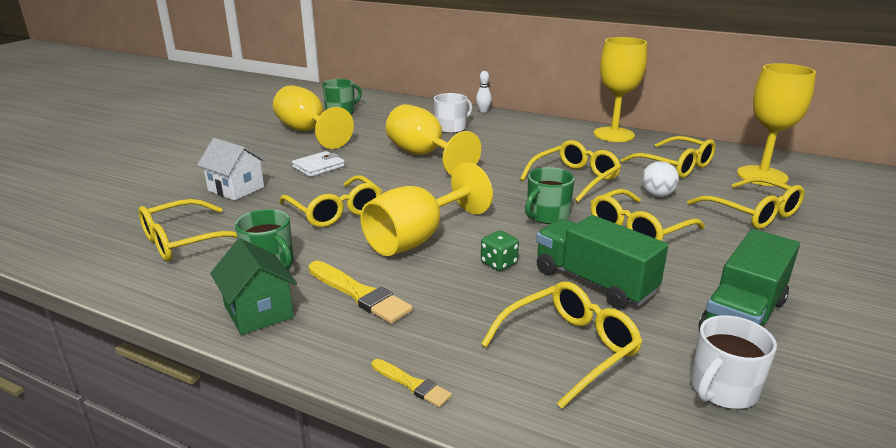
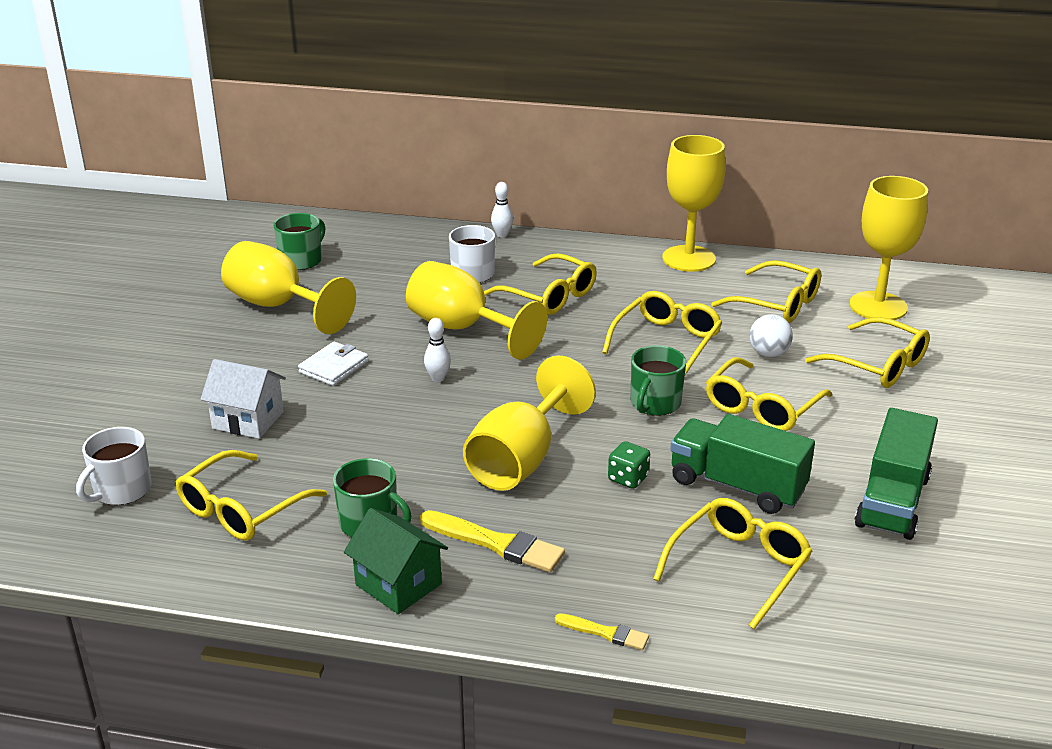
camera: 15 degrees left, 5 degrees up
(335, 211) = (400, 435): yellow glasses -> yellow glasses (549, 296)
(387, 181) = (438, 378): none -> white bowling pin
(722, 389) = (889, 583): white mug -> white mug (121, 490)

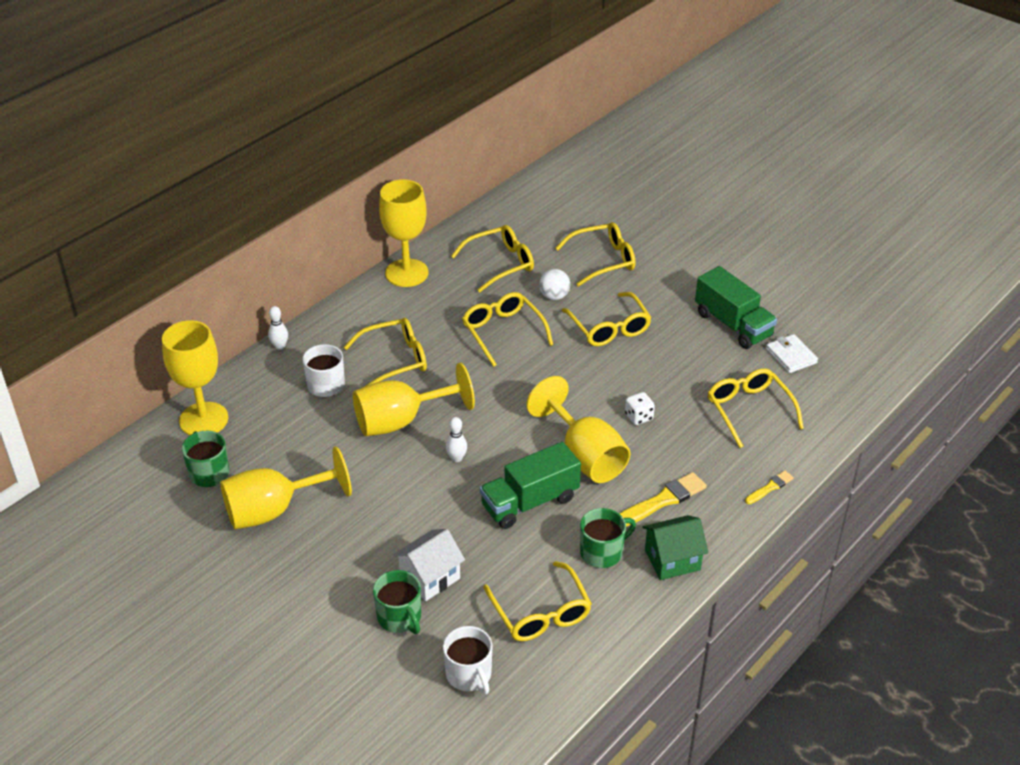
camera: 60 degrees left, 10 degrees up
(334, 367) = (395, 507): white wallet -> white wallet (791, 356)
(628, 478) = (638, 417): green dice -> white dice
(654, 404) = (570, 370): green mug -> green mug (400, 617)
(737, 486) = (678, 376): green truck -> green truck (529, 502)
(878, 306) = (540, 225): yellow goblet -> yellow goblet (203, 419)

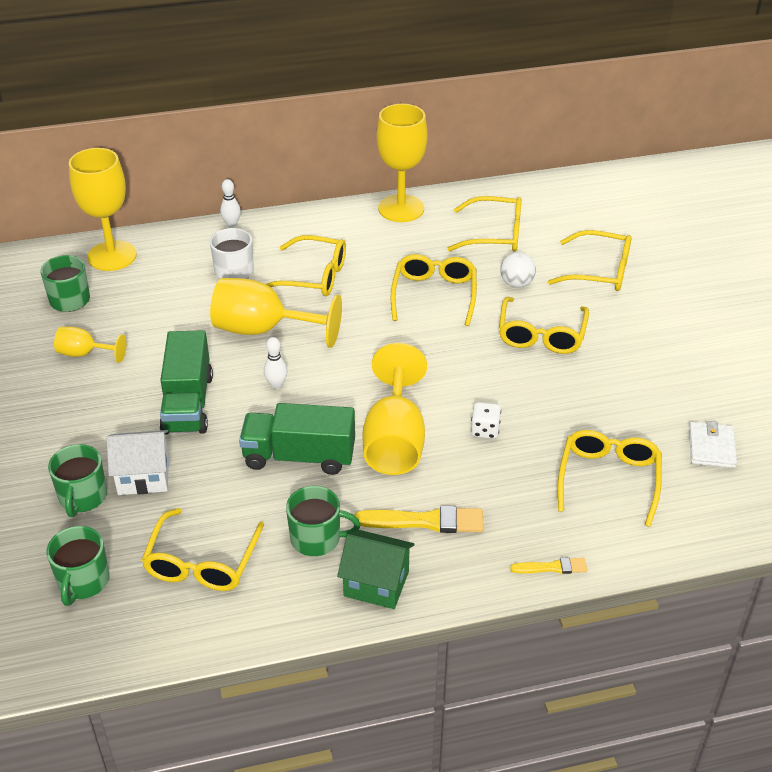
camera: 35 degrees right, 0 degrees up
(274, 510) = (85, 354): yellow goblet -> yellow goblet, size x0.52
(469, 675) = (83, 582): white mug -> green mug
(733, 325) = (676, 388): green truck -> green truck (188, 403)

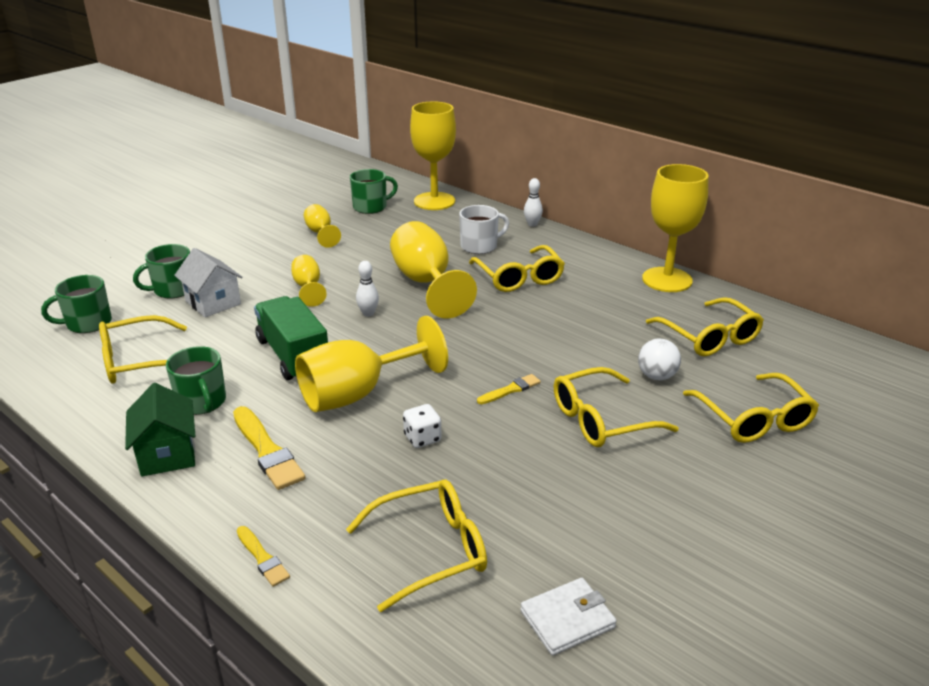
camera: 55 degrees right, 10 degrees down
(188, 403) = (308, 288): green truck -> yellow goblet
(434, 295) = (575, 339): yellow glasses -> none
(466, 359) = (510, 390): none -> yellow brush

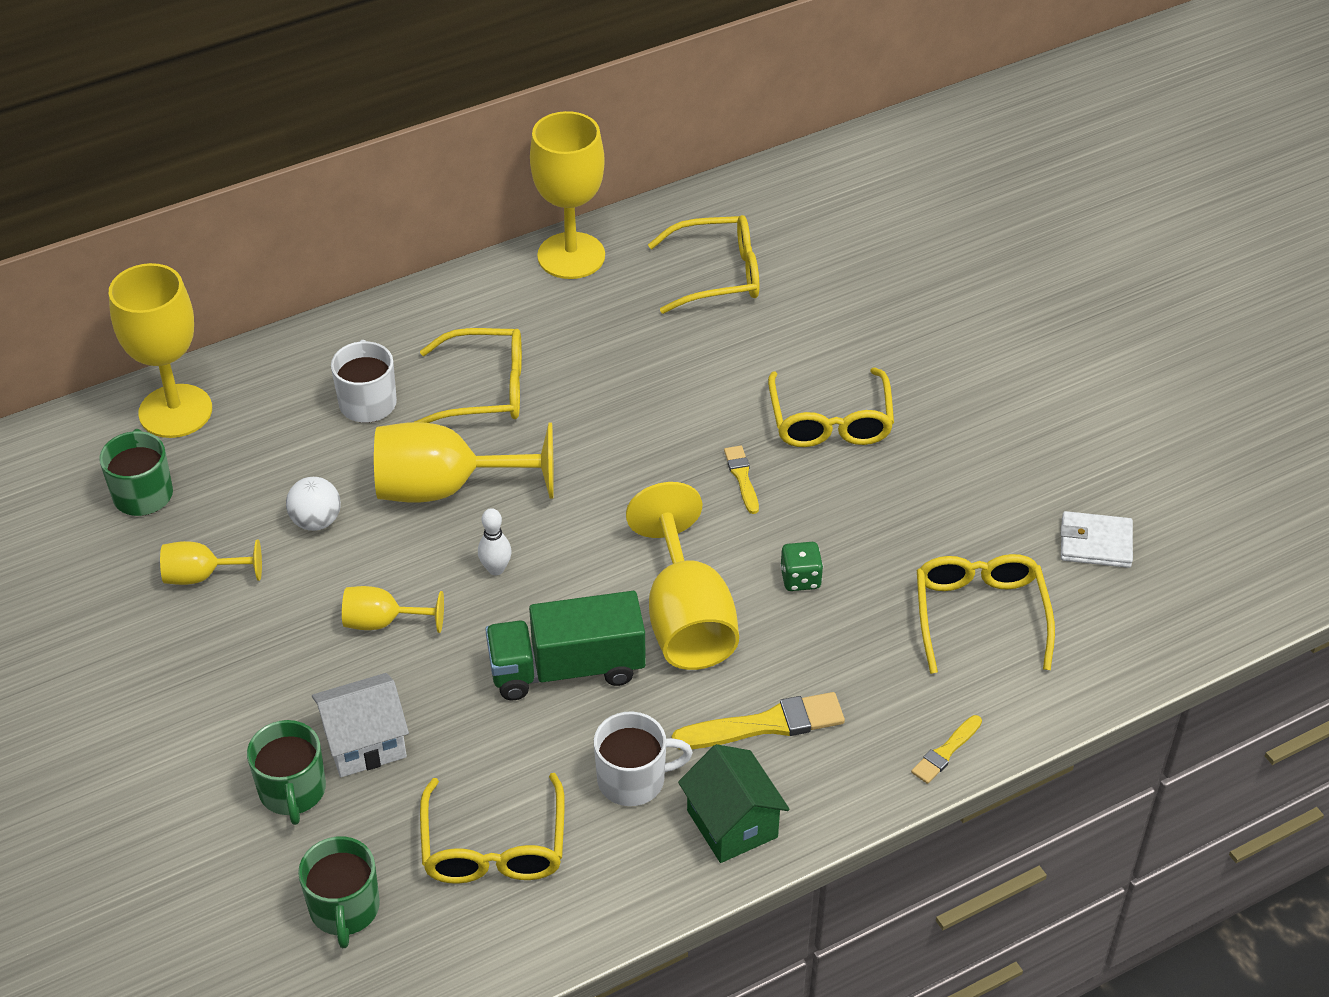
camera: 70 degrees left, 15 degrees up
(167, 454) = (732, 824): green house -> green house turned 60 degrees clockwise
(202, 402) = (633, 779): green mug -> white mug
(262, 558) = (945, 752): yellow brush -> yellow brush turned 150 degrees clockwise
(422, 438) = (800, 579): white dice -> green dice
(532, 224) = (333, 326): white bowling pin -> none
(567, 619) = (1095, 543): white wallet -> white wallet turned 75 degrees counterclockwise
(656, 376) = (772, 348): white ball -> white ball (316, 521)
(753, 419) = (878, 307): yellow glasses -> none

